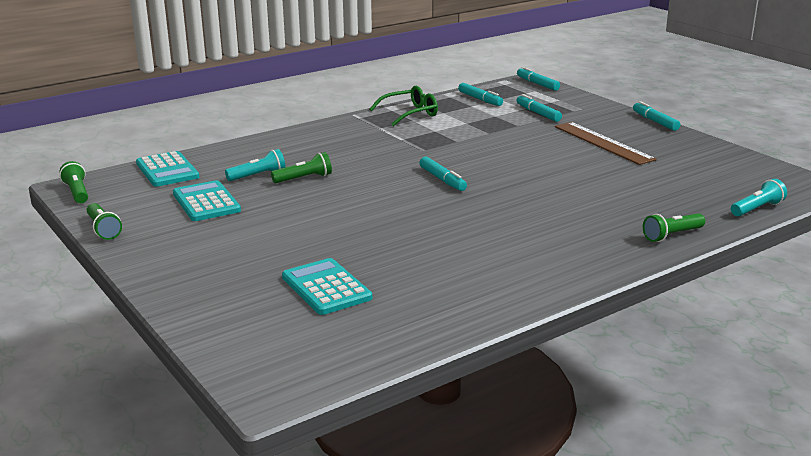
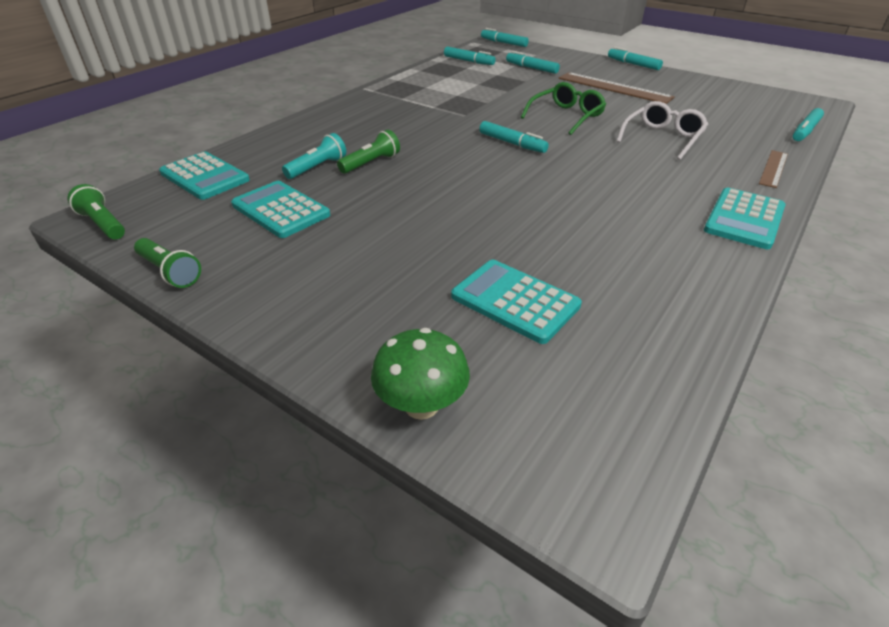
camera: 20 degrees left, 15 degrees up
(208, 329) = (421, 405): none -> green mushroom
(410, 114) = (418, 81): green glasses -> green glasses (566, 116)
(584, 268) = (744, 219): none -> turquoise calculator
(594, 194) = (662, 138): none -> white glasses
(672, 235) = (773, 168): green flashlight -> brown ruler
(757, 209) = (805, 131): turquoise flashlight -> turquoise marker

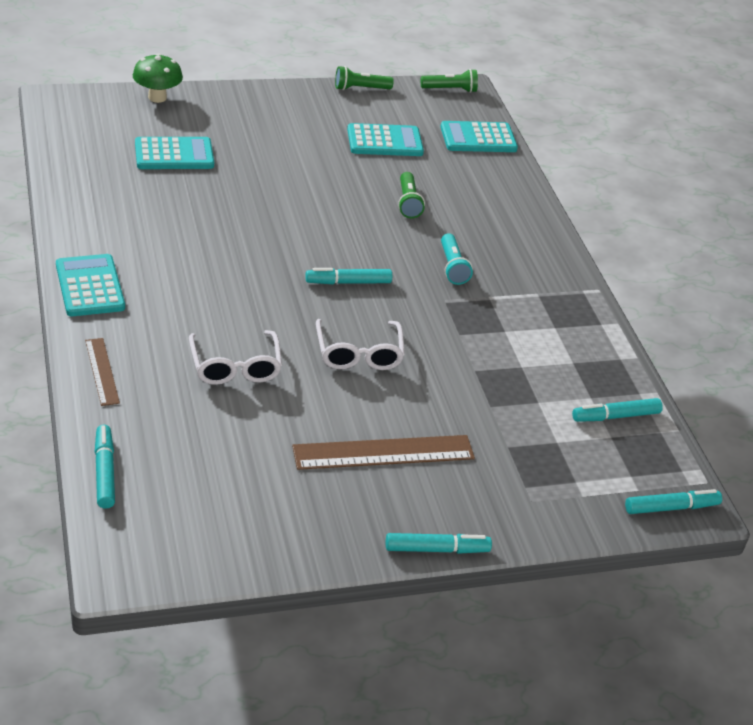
camera: 125 degrees right, 0 degrees up
(317, 167) = (432, 180): turquoise flashlight -> turquoise flashlight (452, 267)
(531, 68) = (529, 446): turquoise marker -> none
(566, 116) = (358, 354): green glasses -> white glasses

